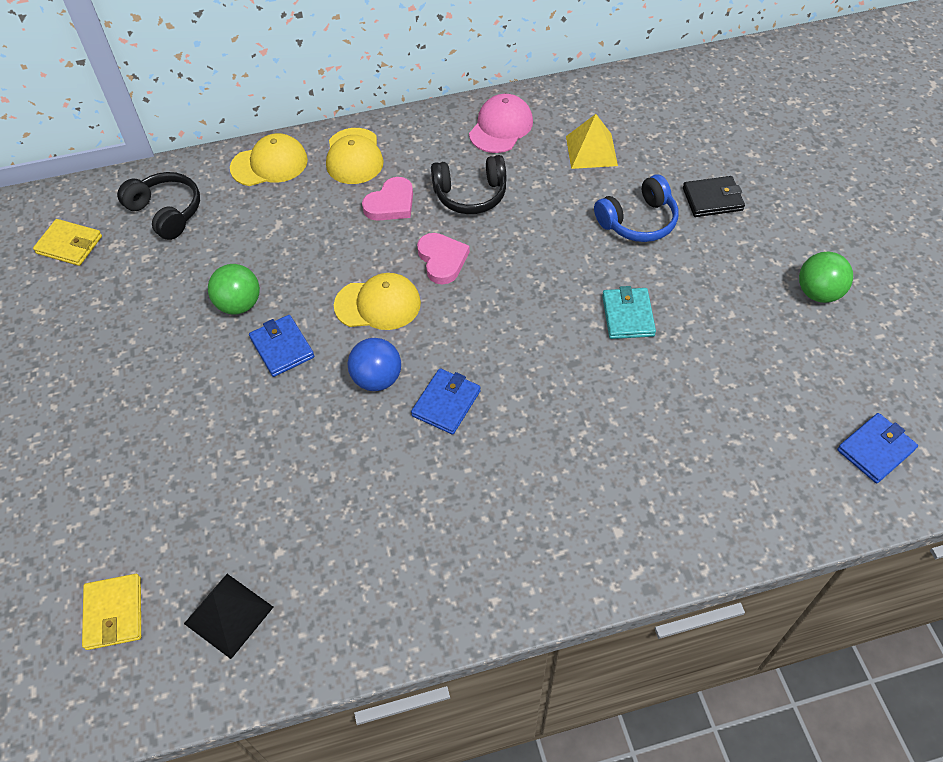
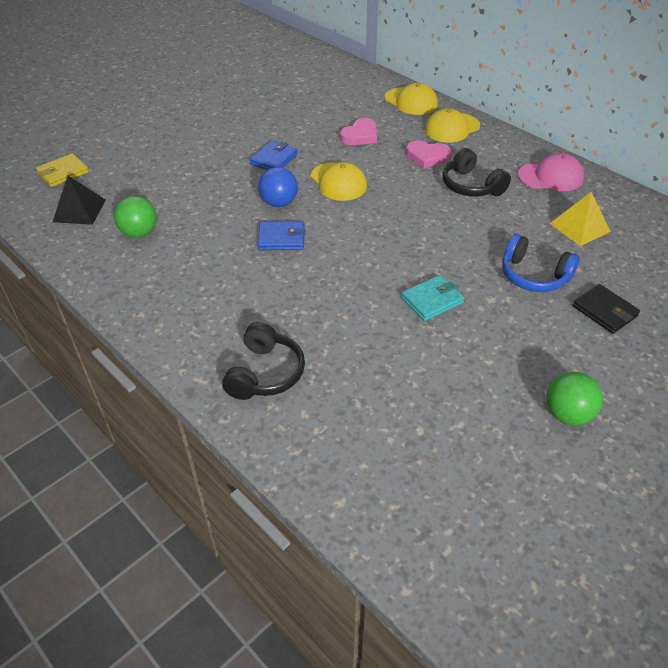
camera: 60 degrees right, 10 degrees down
(69, 245) = (287, 66): yellow wallet -> none
(166, 212) = (338, 84): black headphones -> black headphones (265, 373)
(239, 304) = (293, 132): green ball -> green ball (139, 233)
(442, 260) = (400, 194): pink heart -> pink heart (360, 135)
(875, 450) = (419, 507): blue wallet -> none

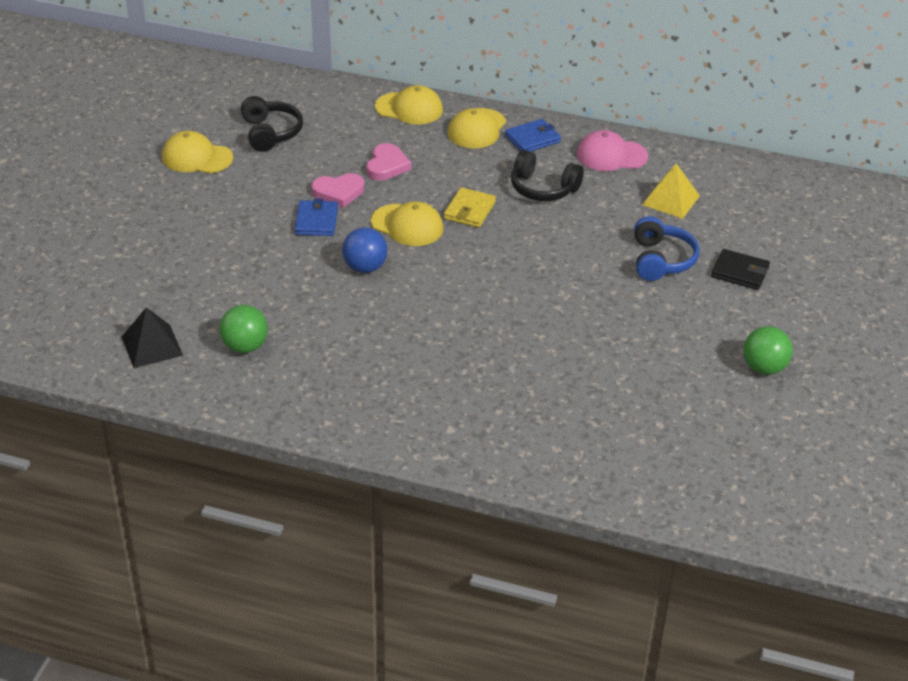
camera: 30 degrees left, 5 degrees down
(63, 173) = (85, 311): yellow wallet -> yellow wallet (469, 210)
(233, 95) = (197, 157): none -> yellow cap
(265, 373) = (494, 429): black headphones -> black headphones (270, 133)
(281, 238) = (400, 303): blue wallet -> blue wallet (532, 139)
(427, 156) = (476, 169): pink heart -> pink heart (338, 192)
(432, 300) = (589, 313): turquoise wallet -> none
(533, 275) = (661, 260): blue headphones -> blue headphones turned 90 degrees counterclockwise
(551, 177) = (611, 155): pink cap -> pink cap turned 150 degrees counterclockwise

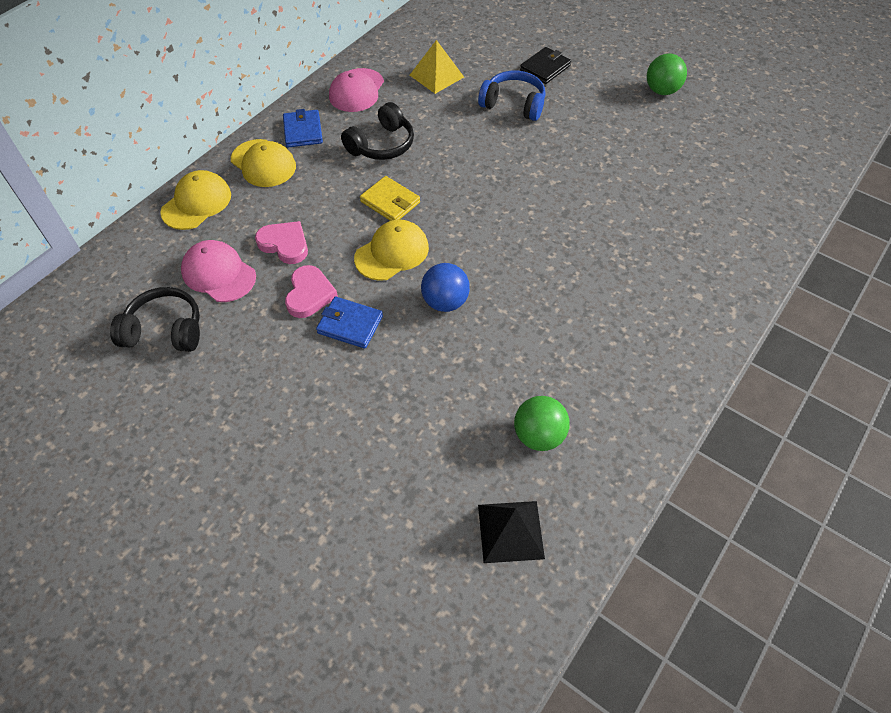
camera: 70 degrees left, 15 degrees up
(197, 157) = (169, 414): yellow cap -> none
(338, 141) = (219, 274): none -> pink cap

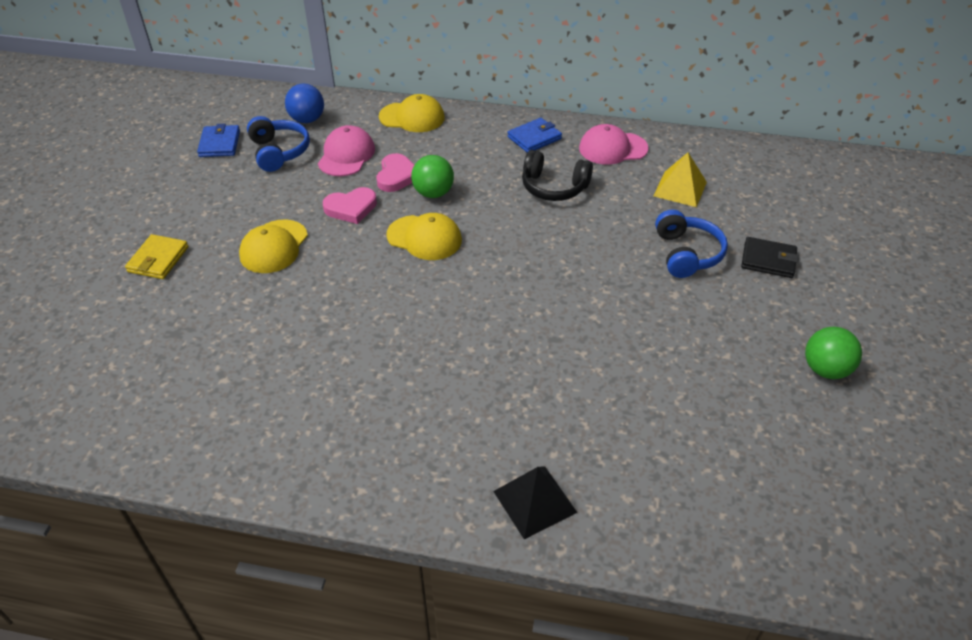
camera: 65 degrees right, 10 degrees down
(165, 330) = (279, 152): black headphones -> blue headphones
(263, 163) = (479, 132): yellow cap -> yellow cap (274, 247)
(350, 325) = (330, 241): blue wallet -> blue wallet (219, 144)
(390, 202) = (485, 216): yellow wallet -> yellow wallet (158, 259)
(445, 302) = (386, 289): blue ball -> blue ball (307, 120)
(510, 531) = (156, 408): black pyramid -> black pyramid (534, 501)
(538, 435) = (261, 398): green ball -> green ball (433, 193)

